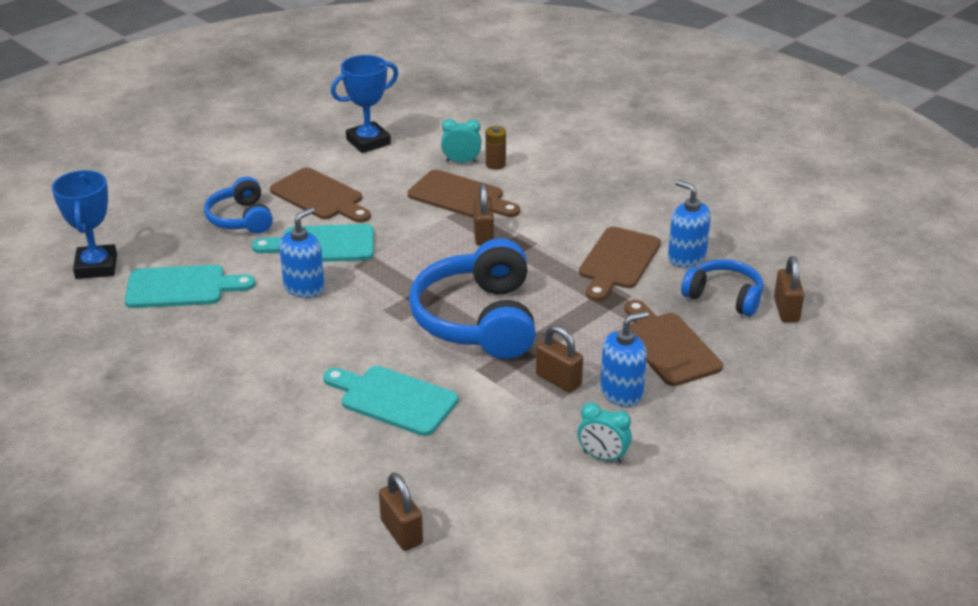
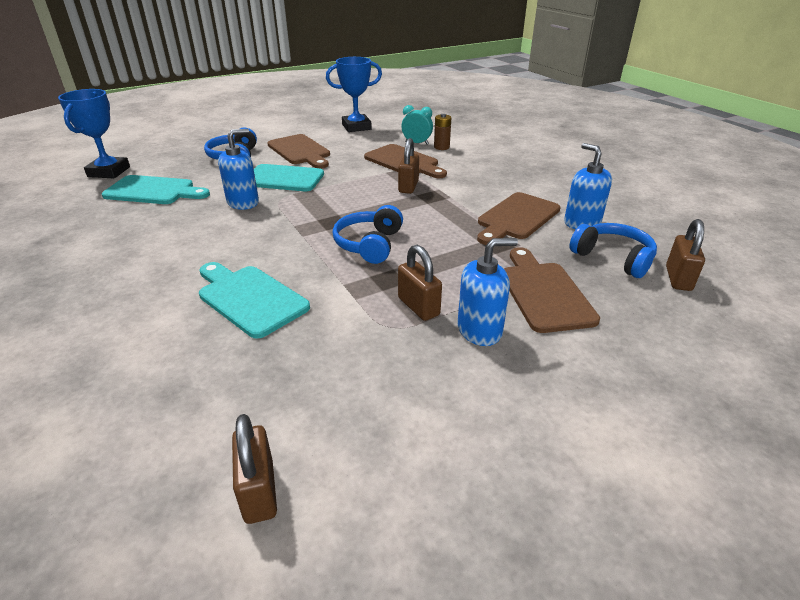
camera: 15 degrees right, 0 degrees up
(401, 532) = (151, 446): brown padlock -> brown padlock (259, 491)
(478, 320) = (369, 244): blue headphones -> blue headphones, size x0.57
(603, 457) = (431, 398): turquoise clock -> none

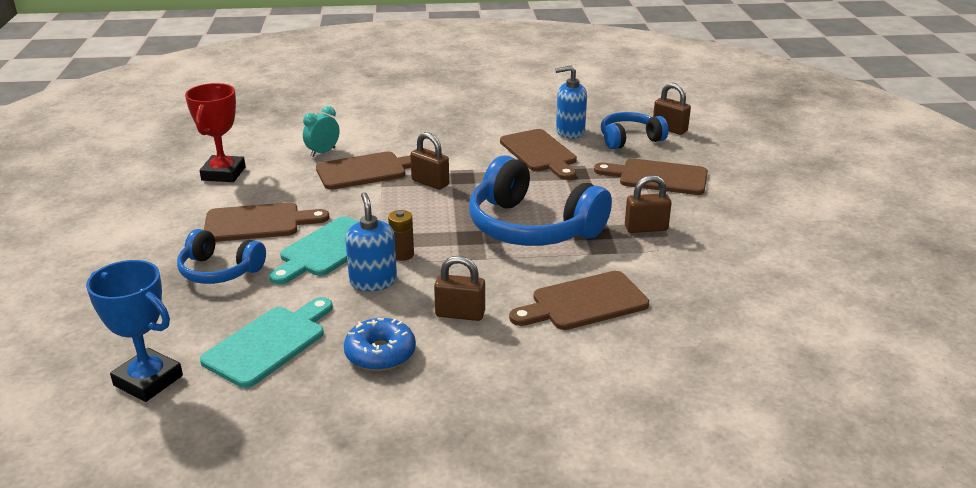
camera: 65 degrees left, 5 degrees down
(147, 228) = (380, 354): none -> blue donut
(249, 298) = (584, 303): turquoise cutting board -> brown cutting board
(259, 491) = (815, 327): brown padlock -> brown padlock (460, 314)
(356, 127) = (223, 173): blue trophy -> red trophy
(369, 244) = (532, 227): blue headphones -> blue headphones, size x1.77
(441, 147) = (351, 143): brown battery -> brown battery (402, 254)
(480, 330) = (689, 213): blue soap dispenser -> none

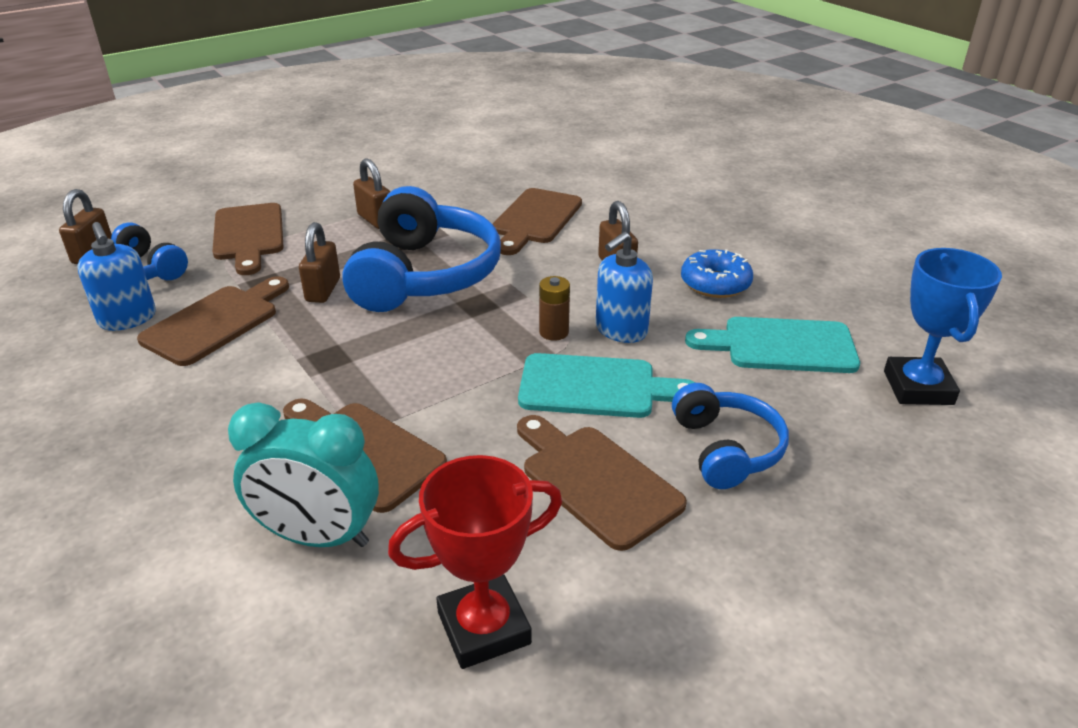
camera: 120 degrees left, 5 degrees up
(323, 152) = (318, 537): turquoise clock -> turquoise clock, size x1.72
(430, 183) = (362, 378): brown padlock -> brown padlock (323, 290)
(584, 303) = (535, 219): brown cutting board -> brown cutting board turned 75 degrees clockwise

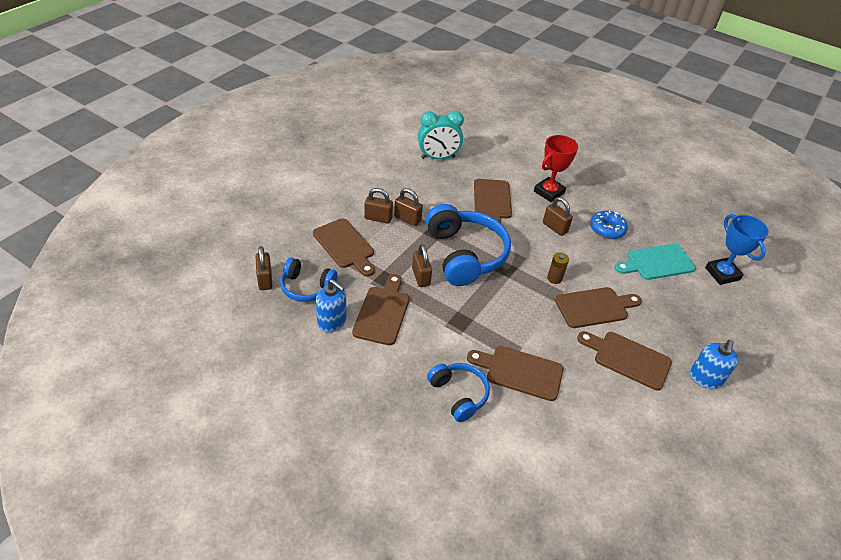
camera: 25 degrees left, 10 degrees up
(318, 537) = (537, 421): turquoise clock -> turquoise clock (438, 157)
(332, 212) = (378, 218): none -> brown padlock
(484, 628) = (632, 441): red trophy -> red trophy (549, 192)
(595, 387) = (594, 307): turquoise cutting board -> brown cutting board
(621, 330) = (583, 269): blue soap dispenser -> blue soap dispenser (705, 378)
(726, 449) = (668, 327): blue headphones -> blue headphones (459, 395)

